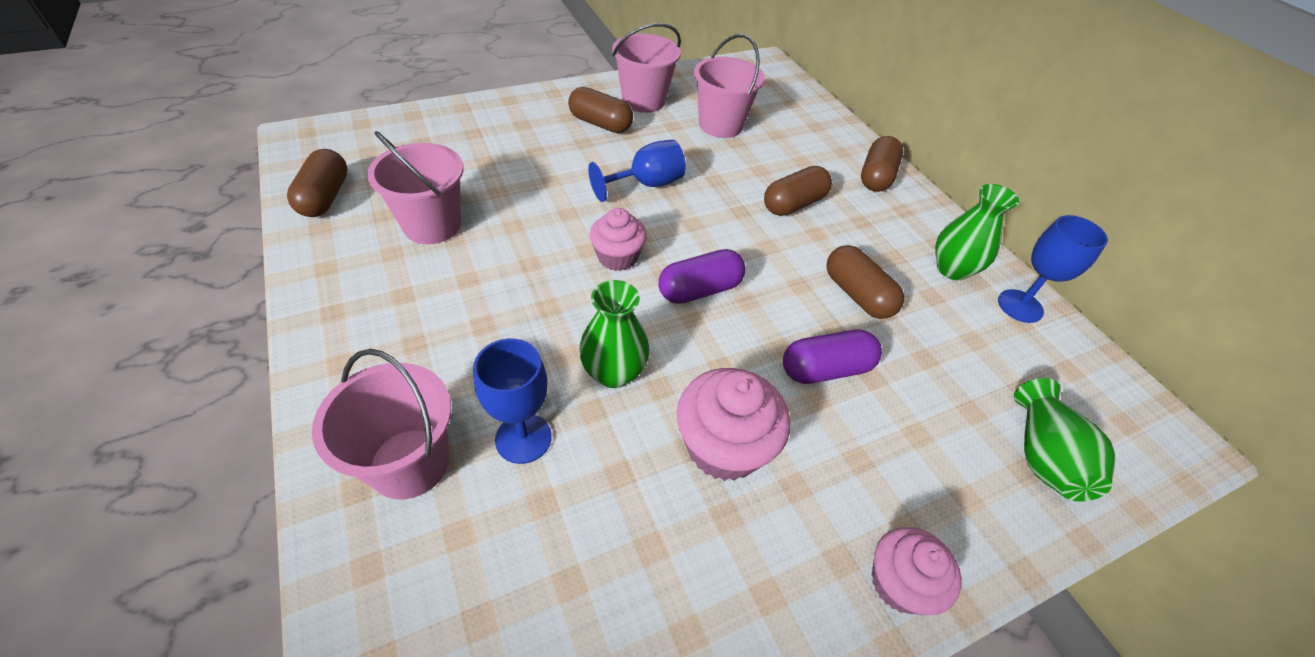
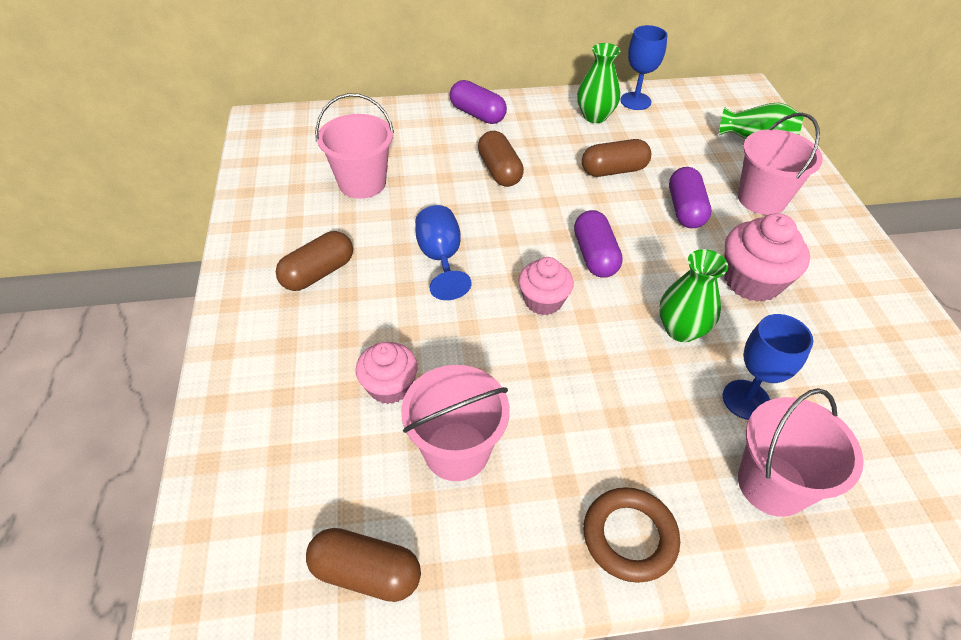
camera: 70 degrees left, 0 degrees up
(349, 343) = (629, 537): none -> brown ring
(643, 101) = (289, 229): pink bucket -> pink bucket (761, 199)
(876, 177) = (477, 114): brown capsule -> purple capsule
(899, 583) = (844, 230): pink cupcake -> pink cupcake (389, 386)

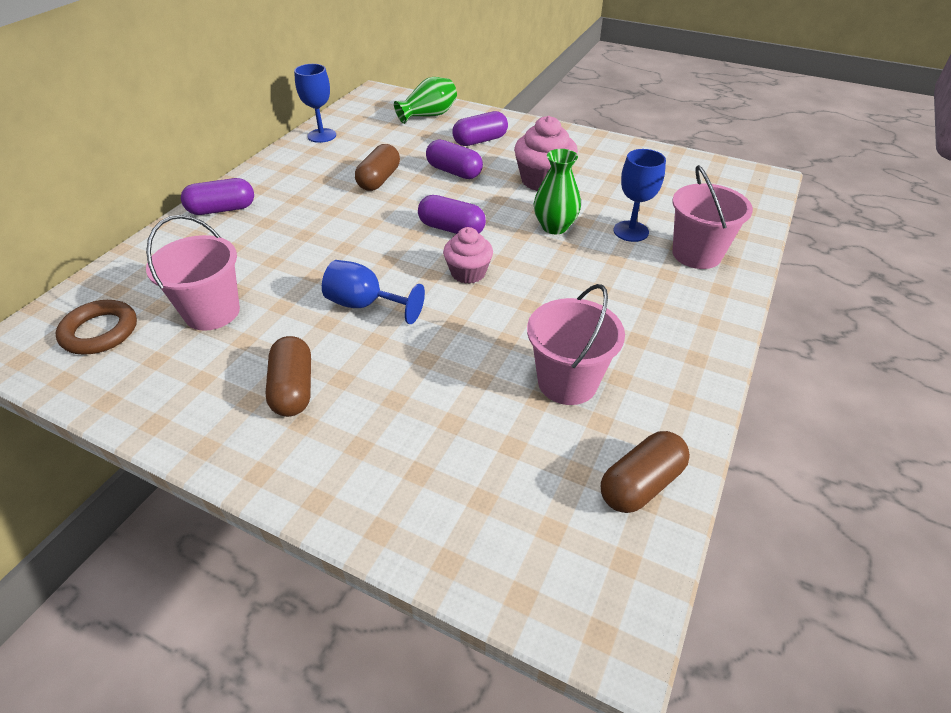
camera: 55 degrees left, 5 degrees down
(389, 386) = (472, 394): pink cupcake -> none
(499, 171) = (306, 230): brown capsule -> none
(595, 116) = (311, 159): green vase -> none
(629, 537) = (695, 330): brown ring -> brown ring (100, 332)
(761, 199) = (480, 141): pink bucket -> purple capsule

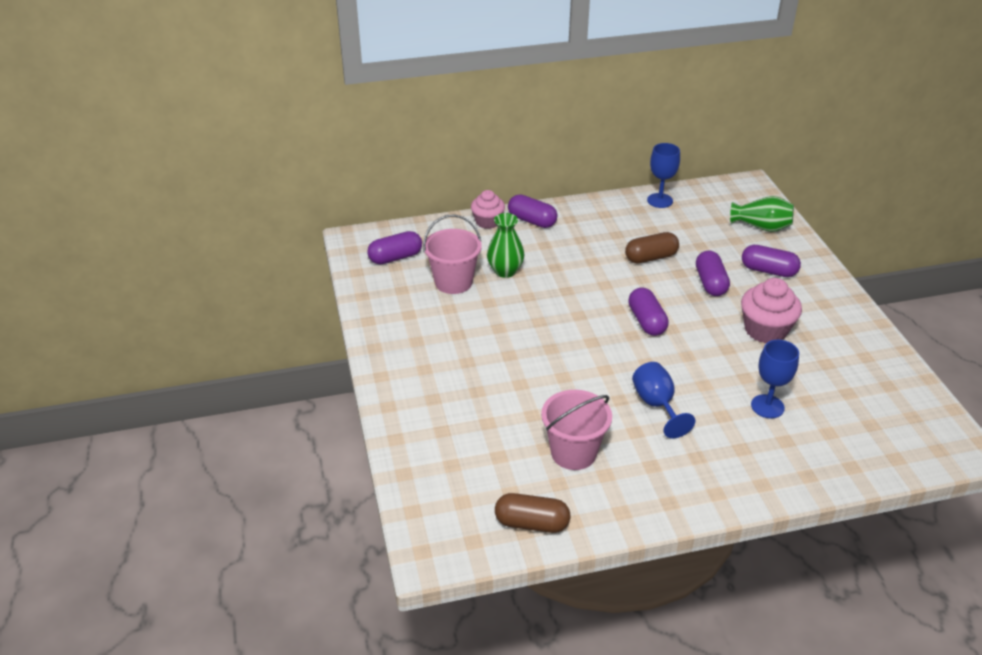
camera: 50 degrees right, 5 degrees down
(100, 332) = (395, 257): brown ring -> purple capsule
(293, 389) = (440, 350): brown capsule -> none
(365, 305) = (530, 332): blue goblet -> blue goblet (657, 405)
(468, 273) = (614, 355): pink cupcake -> pink cupcake (487, 222)
(554, 227) = (717, 366): green vase -> green vase (505, 271)
(696, 254) = (788, 454): pink bucket -> none

